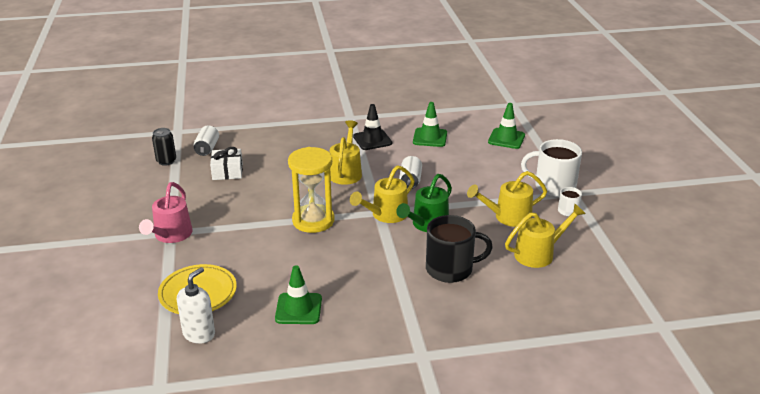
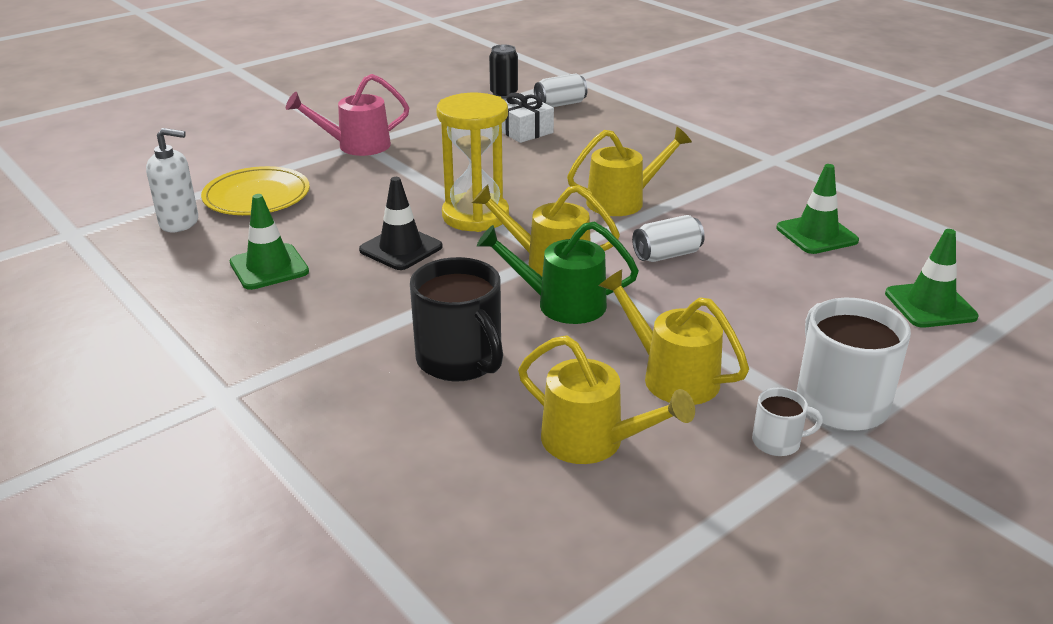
camera: 60 degrees right, 0 degrees up
(372, 140) = (737, 193): black traffic cone -> black traffic cone (401, 248)

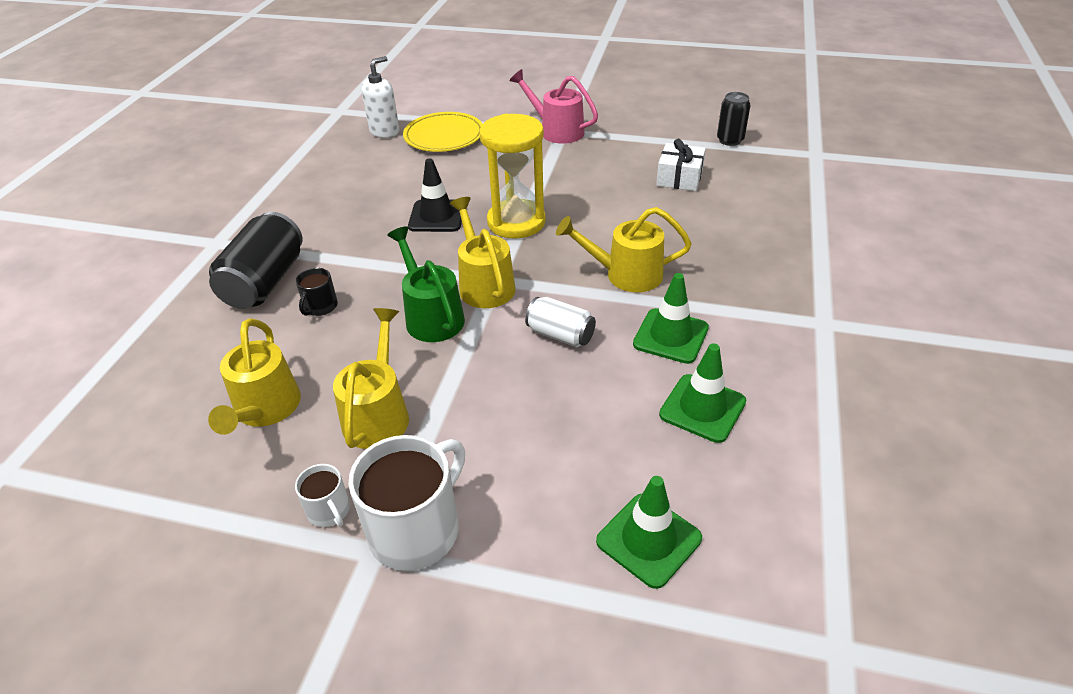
camera: 55 degrees right, 10 degrees up
(179, 222) = (385, 131): white soap dispenser -> white soap dispenser turned 105 degrees counterclockwise
(269, 267) = (364, 185): green traffic cone -> green traffic cone (670, 336)
(363, 382) = (265, 282): none -> black can
(460, 360) = (320, 307): black mug -> black mug, size x0.49
(560, 104) = (753, 170): white can -> none
(623, 201) = (625, 275): yellow watering can -> yellow watering can turned 150 degrees clockwise

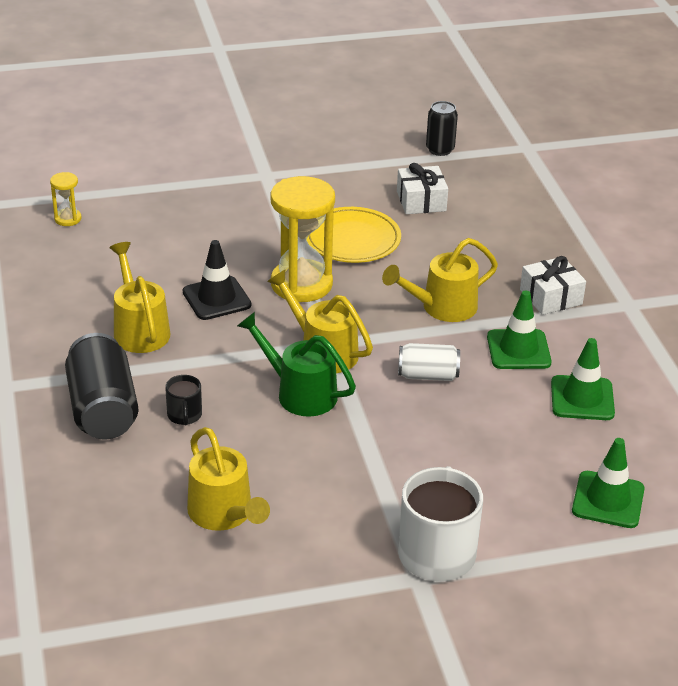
camera: 30 degrees left, 5 degrees down
(329, 510) = (356, 564): white mug -> none
(378, 413) = (328, 484): yellow watering can -> yellow watering can (139, 329)
(385, 131) = (68, 219): white soap dispenser -> yellow hourglass
(444, 136) = (142, 209): yellow plate -> yellow plate (352, 239)
(556, 131) = (259, 176): pink watering can -> none
(743, 293) = (551, 297): none -> white gift

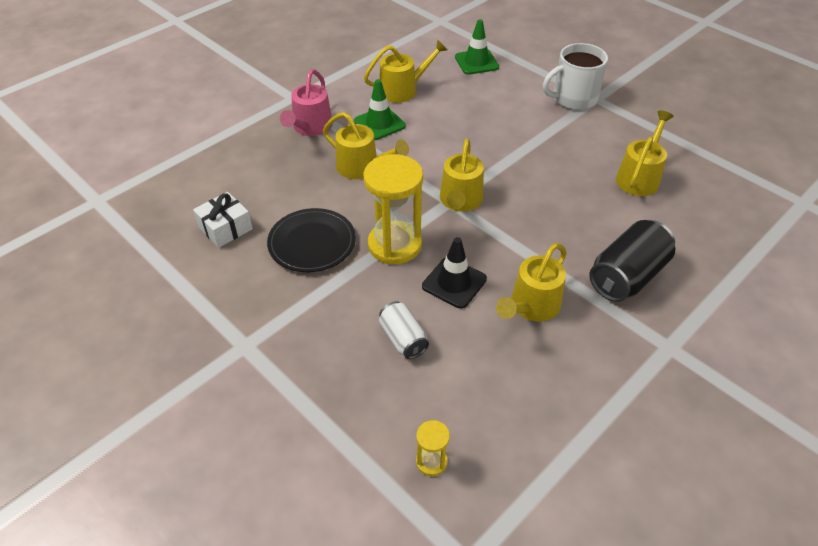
camera: 120 degrees left, 10 degrees up
(184, 415) = (587, 234): black mug -> none
(299, 392) = (511, 194): green watering can -> none
(352, 239) = (312, 243): yellow plate -> black plate
(427, 375) = (439, 149): white can -> white can (403, 339)
(440, 149) = (128, 249): black can -> none
(551, 297) = (310, 128): white gift -> pink watering can
(582, 398) = (403, 90): green traffic cone -> yellow watering can

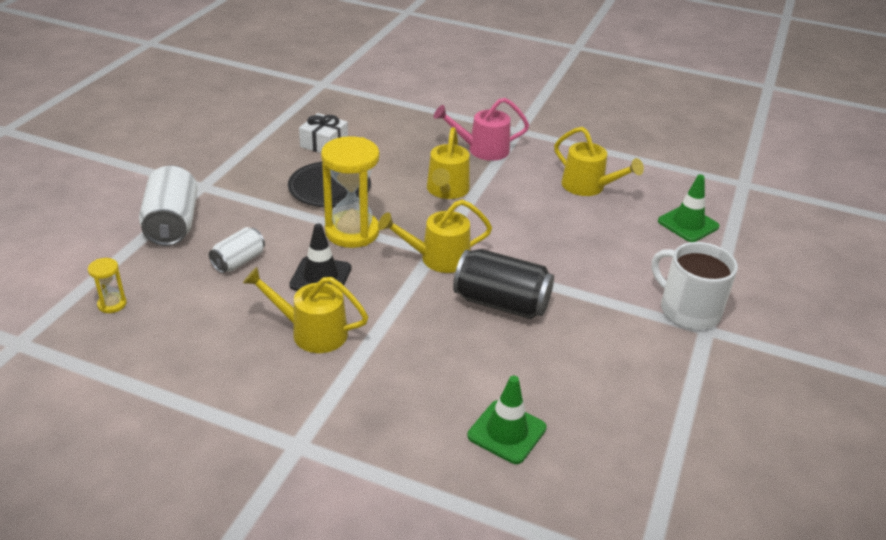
camera: 65 degrees right, 10 degrees down
(306, 385) = (172, 224): none -> white can
(379, 124) = (520, 185): green traffic cone -> green traffic cone (506, 432)
(627, 276) = (391, 397): black can -> black can (501, 303)
(639, 177) = (575, 388): yellow watering can -> none

